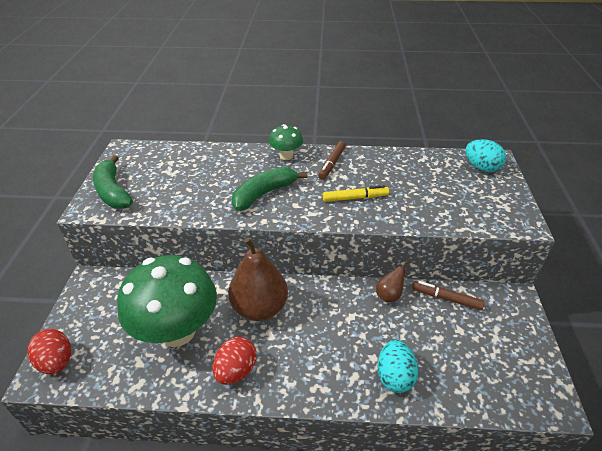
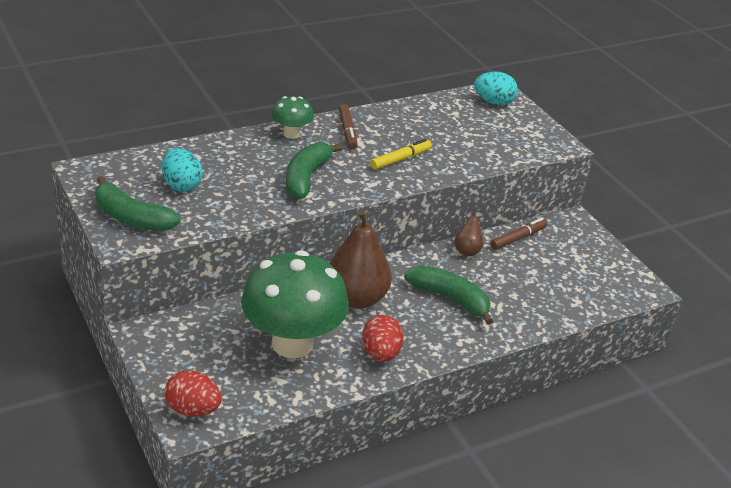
camera: 35 degrees left, 5 degrees down
(339, 338) = (450, 299): none -> green banana
(394, 376) = (518, 311): turquoise egg -> turquoise egg (181, 185)
(446, 298) = (518, 238): brown marker -> brown marker turned 150 degrees clockwise

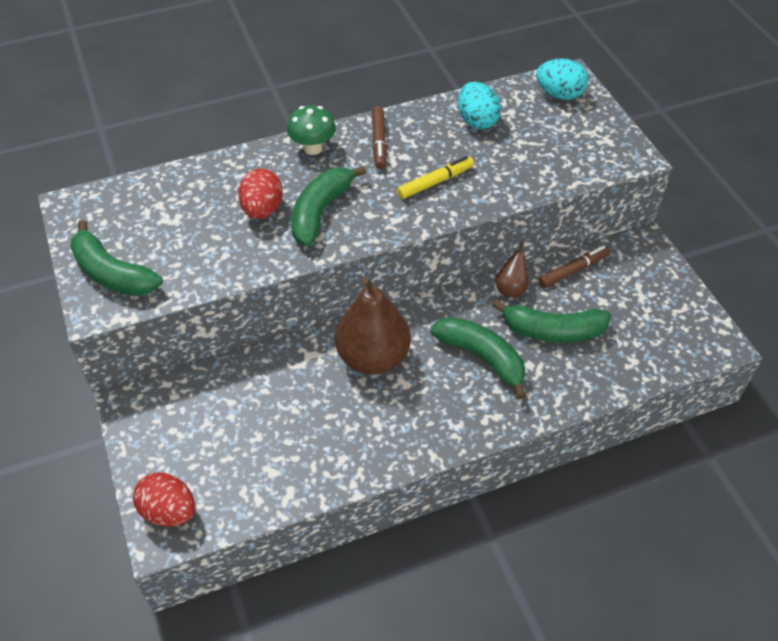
camera: 10 degrees right, 15 degrees up
(181, 185) = (176, 225): turquoise egg -> turquoise egg (477, 121)
(292, 343) = (292, 420): green mushroom -> none
(380, 353) = (391, 435): red egg -> red egg (262, 210)
(507, 280) = (552, 331): none -> green banana

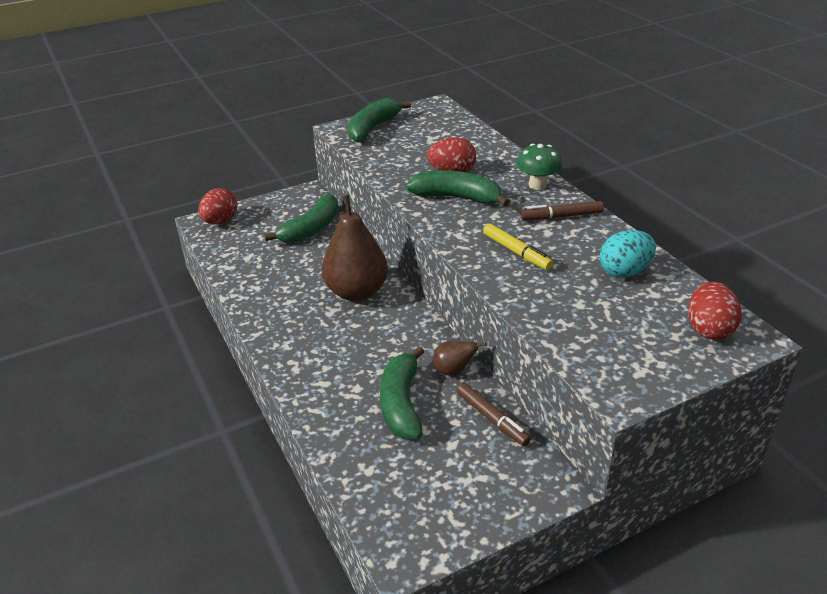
camera: 85 degrees right, 15 degrees down
(482, 357) = (362, 356): green banana -> green banana (311, 229)
(559, 94) = (709, 329): turquoise egg -> red egg

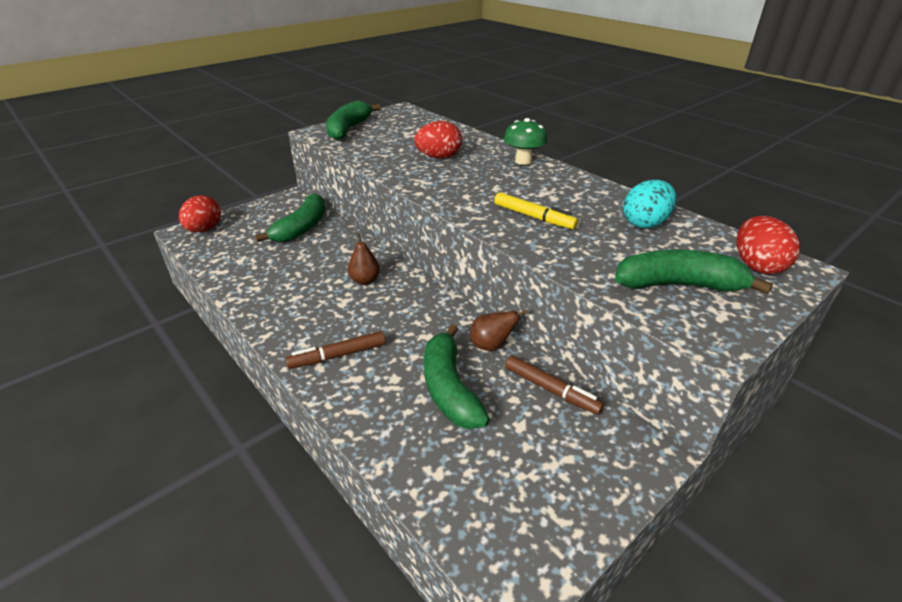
camera: 15 degrees left, 0 degrees up
(357, 292) = (365, 280): brown pear -> brown pear, size x0.47
(457, 197) = (453, 177): green banana -> green banana (679, 285)
(561, 216) = (559, 184): brown marker -> brown marker (338, 355)

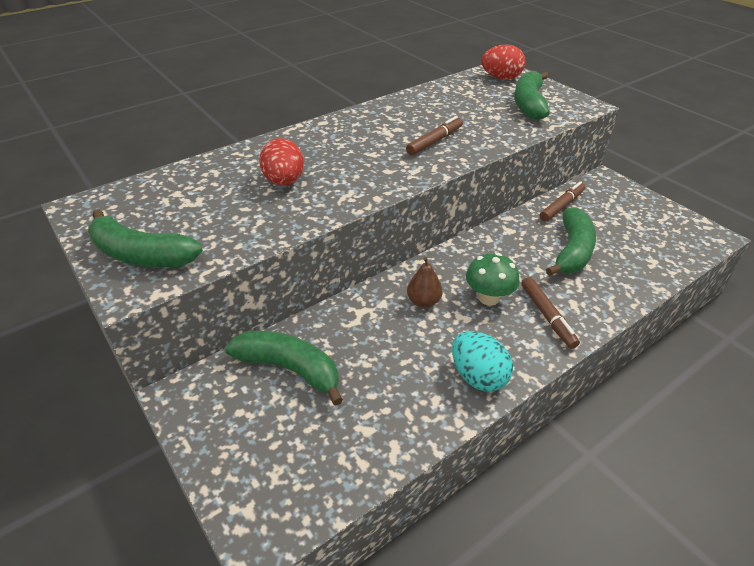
camera: 85 degrees left, 5 degrees up
(204, 230) = (262, 502): red egg -> none
(449, 388) = (572, 251): green banana -> green banana turned 60 degrees counterclockwise
(491, 345) = (518, 227): brown pear -> none
(523, 161) = (313, 134): green mushroom -> green mushroom (488, 298)
(533, 217) = (435, 141): yellow marker -> brown marker
(645, 223) = (446, 100): turquoise egg -> turquoise egg (478, 376)

